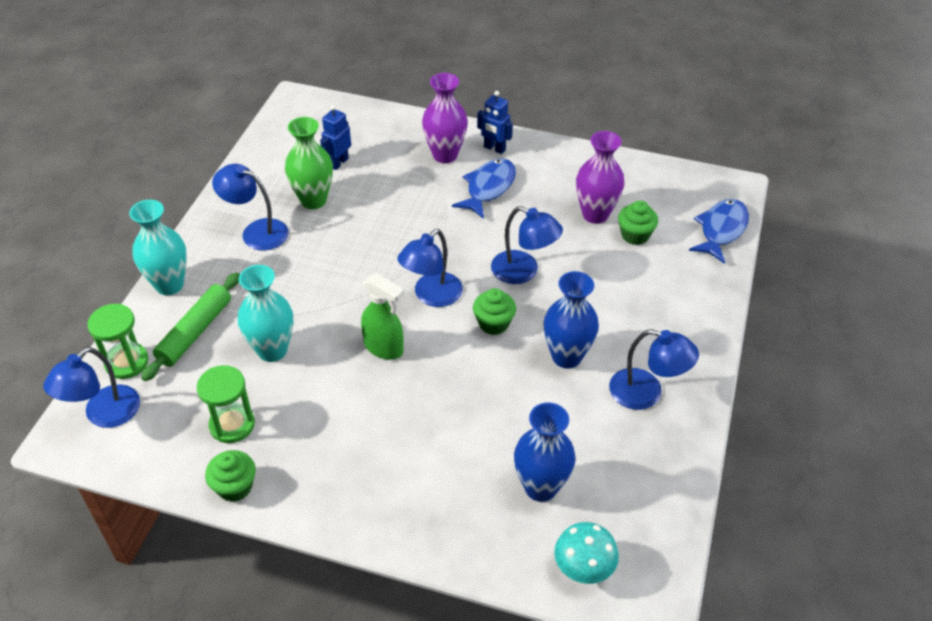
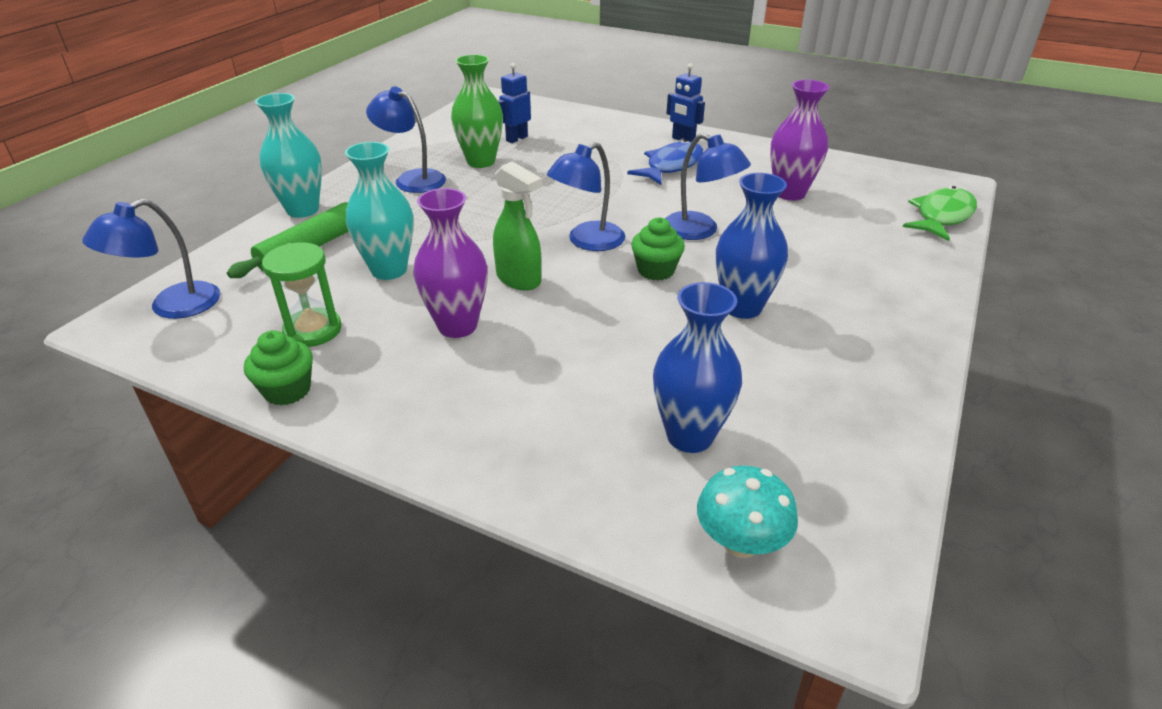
camera: 10 degrees right, 10 degrees down
(127, 362) = (223, 265): green hourglass -> none
(445, 155) = (629, 141): purple vase -> purple vase (457, 326)
(635, 235) = (836, 212): green cupcake -> none
(646, 393) = (846, 352): blue lamp -> none
(721, 230) = (942, 216): blue fish -> green fish

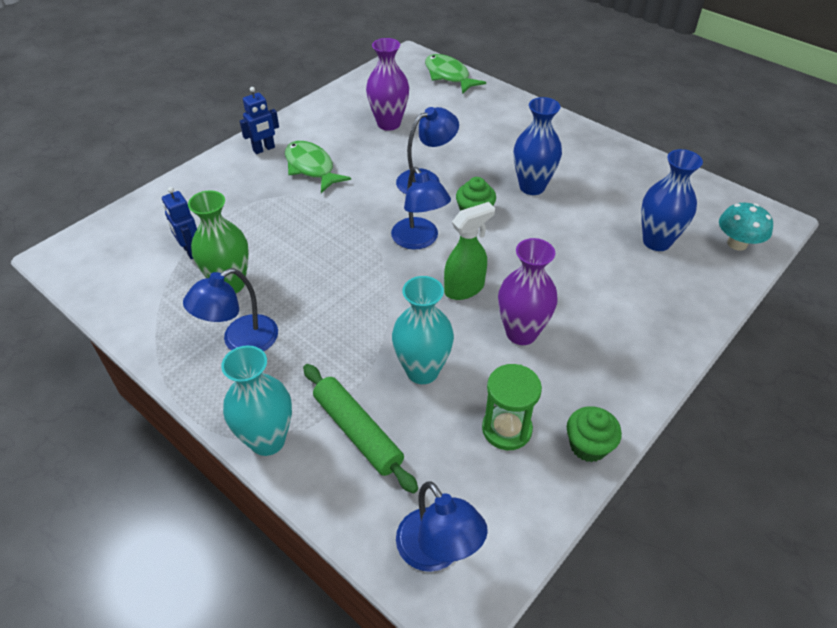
camera: 75 degrees left, 10 degrees up
(671, 166) = (311, 167): blue fish -> green fish

